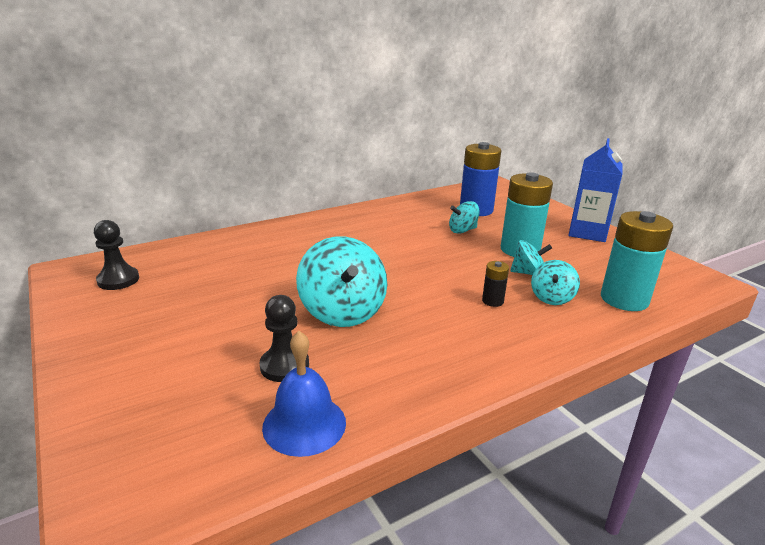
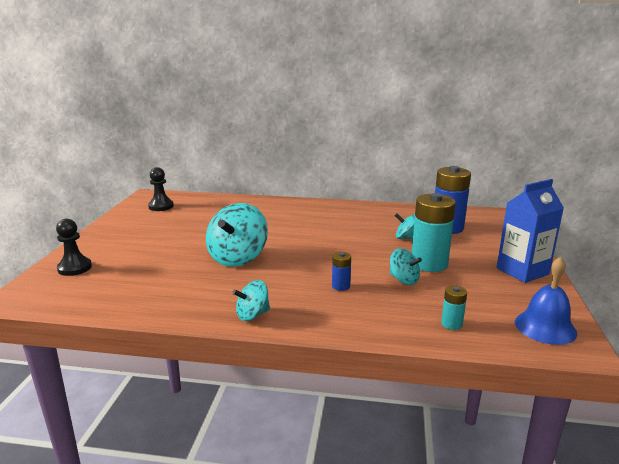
camera: 40 degrees right, 5 degrees down
(284, 366) = (165, 271): black pawn -> black pawn (75, 268)
(304, 424) = (130, 299): blue bell -> blue bell (545, 327)
(492, 301) = (341, 286): black battery -> blue battery
(552, 298) = (390, 300): turquoise spinning top -> turquoise spinning top (252, 315)
(624, 299) = (451, 324): turquoise battery -> turquoise battery, size x0.46

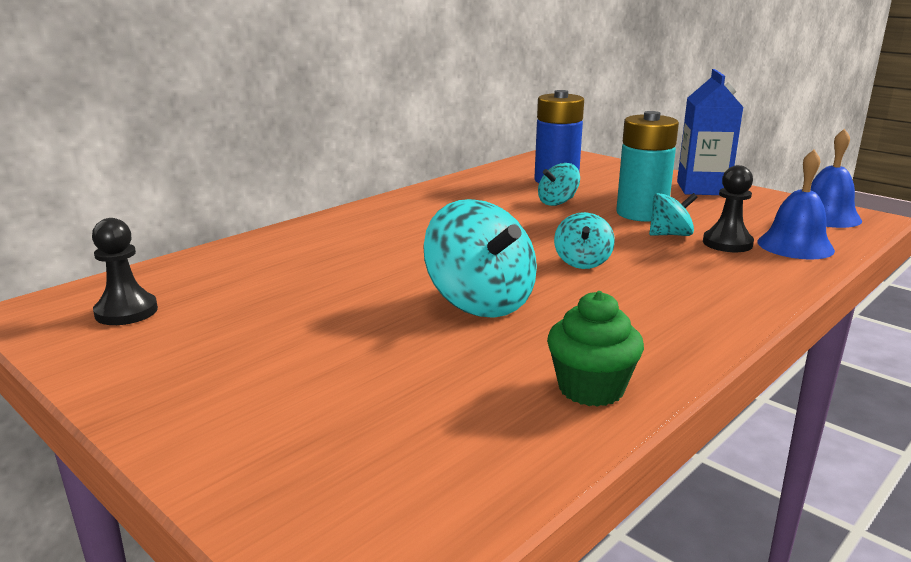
camera: 55 degrees left, 0 degrees up
(75, 268) = (297, 466): black pawn -> black pawn (727, 243)
(172, 303) = (591, 389): none -> green cupcake
(252, 315) = (689, 337): turquoise spinning top -> turquoise spinning top (582, 262)
(341, 286) = (653, 267): blue battery -> none
(451, 324) = (795, 246): turquoise battery -> blue bell

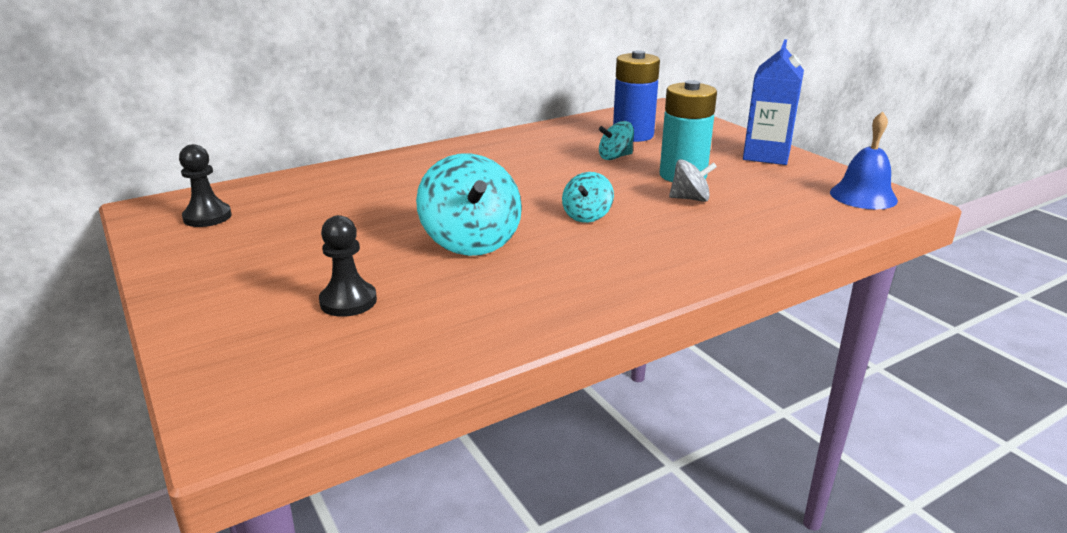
camera: 15 degrees right, 5 degrees up
(591, 389) = (498, 324): green cupcake -> none
(670, 235) = (690, 199): turquoise spinning top -> grey spinning top
(727, 243) = (736, 213): black pawn -> black pawn (348, 301)
(795, 246) = (800, 222): blue bell -> none

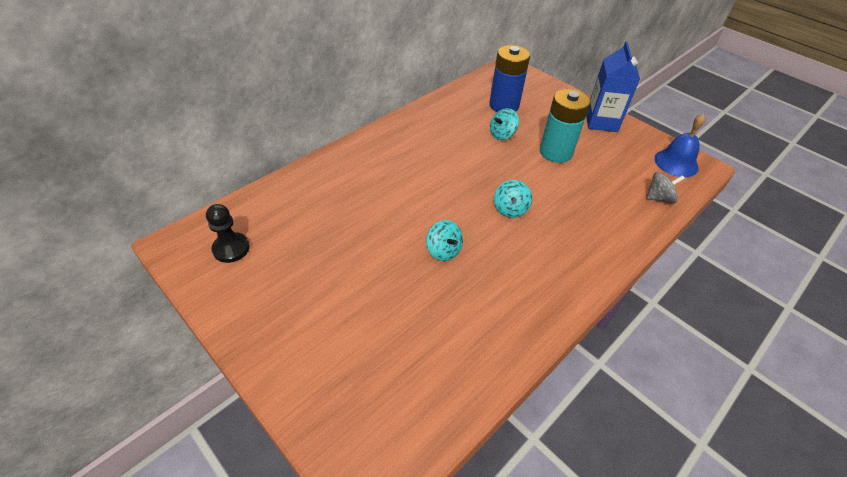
camera: 15 degrees left, 20 degrees up
(348, 301) = (388, 334): black pawn -> none
(471, 241) = (443, 251): turquoise spinning top -> turquoise spinning top, size x0.54
(690, 199) = (570, 180): grey spinning top -> grey spinning top (659, 198)

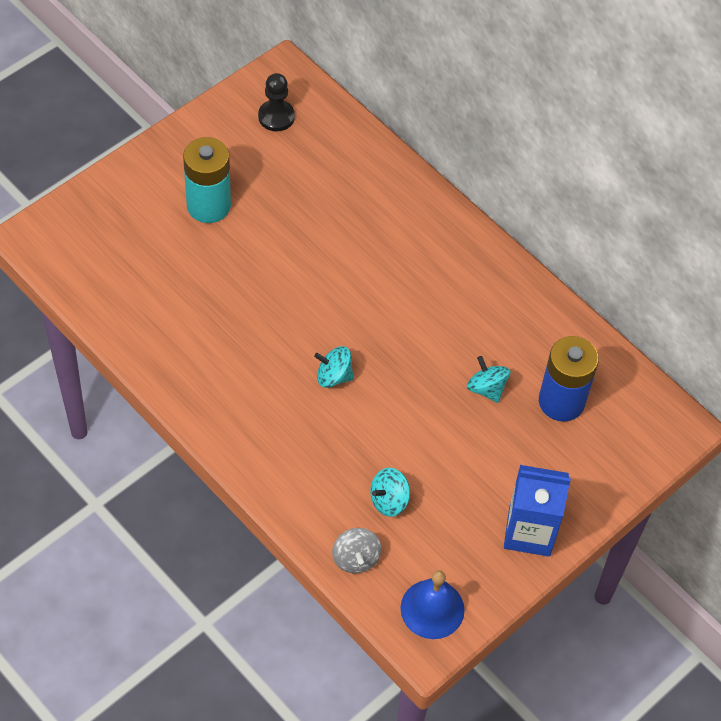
camera: 90 degrees right, 10 degrees up
(443, 251) = (268, 301): turquoise spinning top -> turquoise spinning top (389, 500)
(555, 152) = (449, 450): turquoise battery -> turquoise battery (208, 205)

